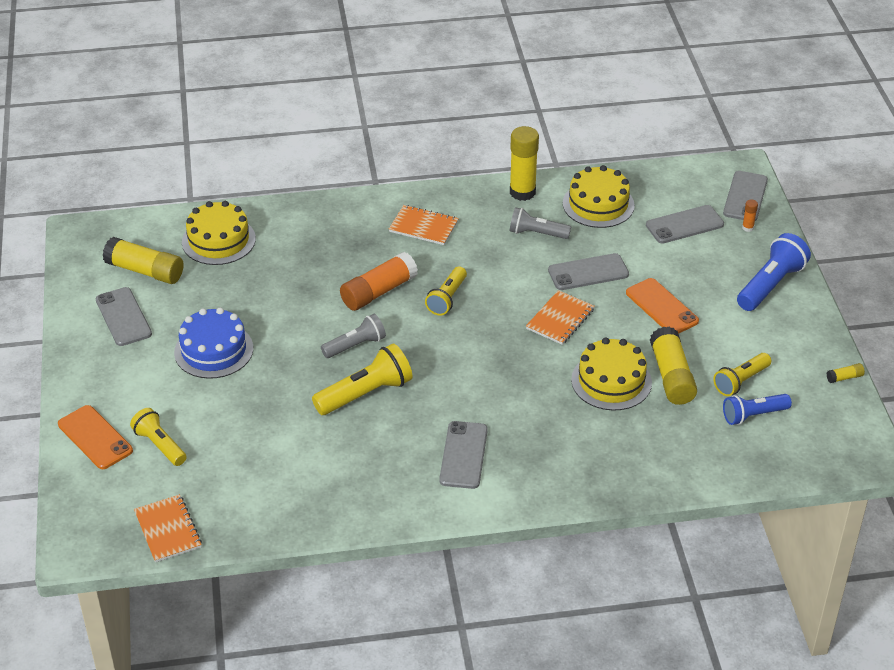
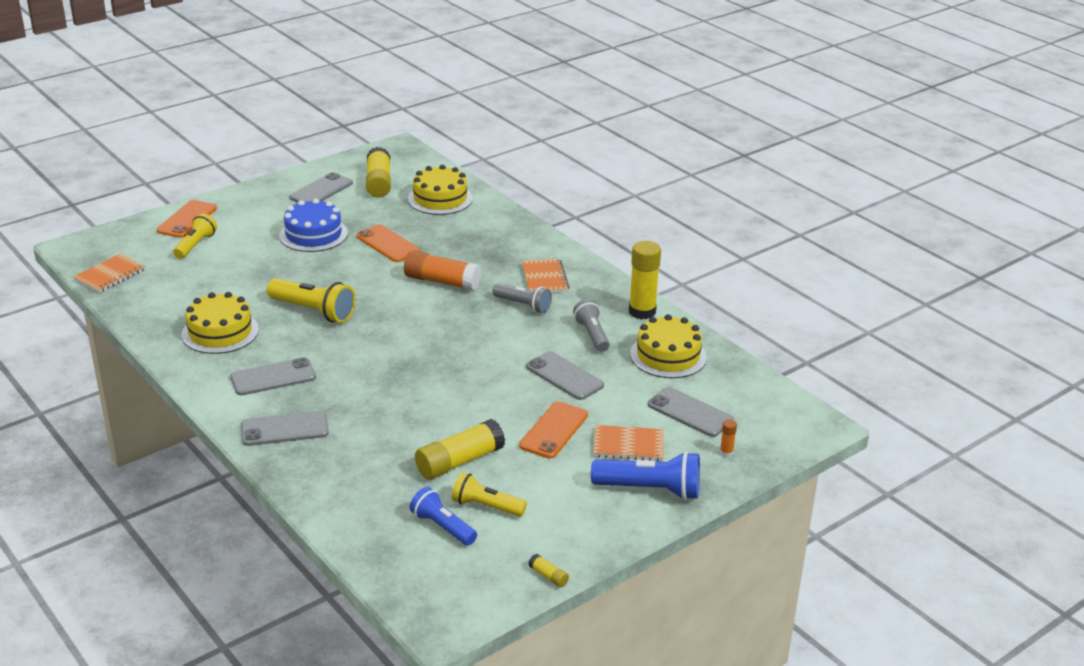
camera: 60 degrees right, 10 degrees down
(278, 304) = (388, 244): none -> orange phone
(355, 345) = (367, 290): grey flashlight -> grey flashlight (523, 305)
(447, 298) = (462, 315): yellow flashlight -> none
(560, 319) = (486, 378): orange notebook -> orange notebook (628, 445)
(611, 381) = (425, 429): yellow cake -> yellow cake (220, 332)
(745, 197) = (774, 439): grey phone -> grey phone (285, 429)

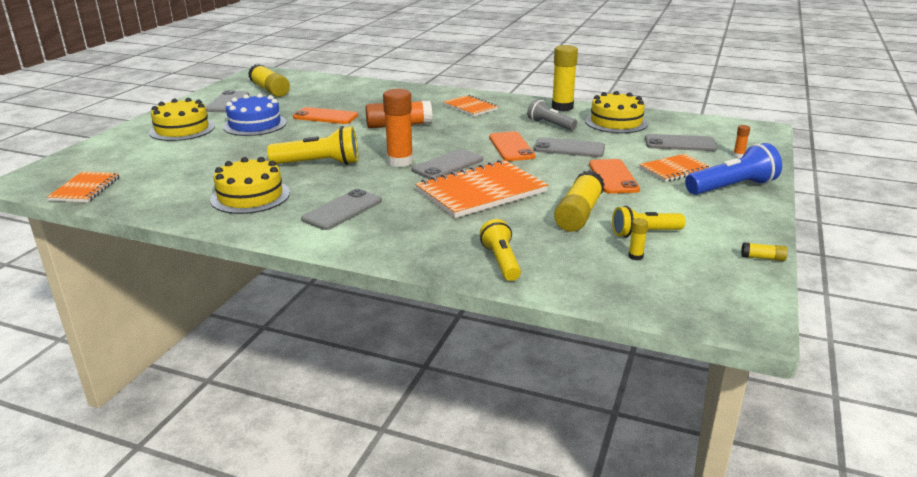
camera: 30 degrees left, 5 degrees down
(187, 219) = (124, 140): orange phone -> orange phone (511, 147)
(195, 245) = (152, 152): yellow flashlight -> yellow flashlight (501, 261)
(285, 429) = (403, 239): grey phone -> grey phone (448, 165)
(385, 335) = (400, 162): none -> orange glue stick
(410, 401) = (481, 192): none -> orange notebook
(440, 199) = (331, 88): yellow cake -> yellow cake (182, 129)
(442, 527) = (635, 256): blue flashlight -> yellow glue stick
(523, 305) = (478, 123): grey flashlight -> none

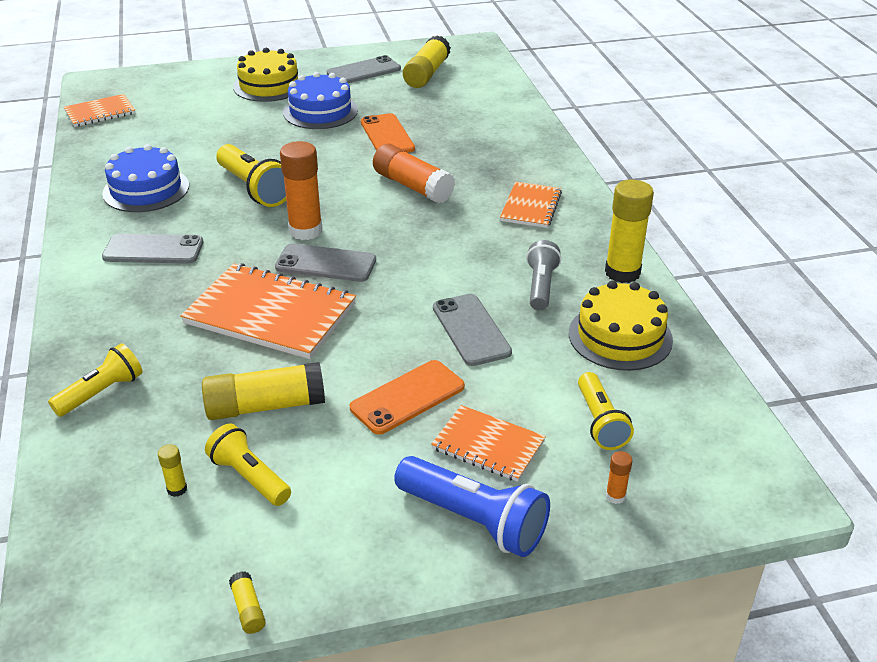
camera: 55 degrees right, 10 degrees up
(250, 196) = (146, 189): yellow cake -> blue cake
(511, 147) = (428, 285): orange phone -> none
(680, 143) = (600, 422): grey phone -> yellow flashlight

